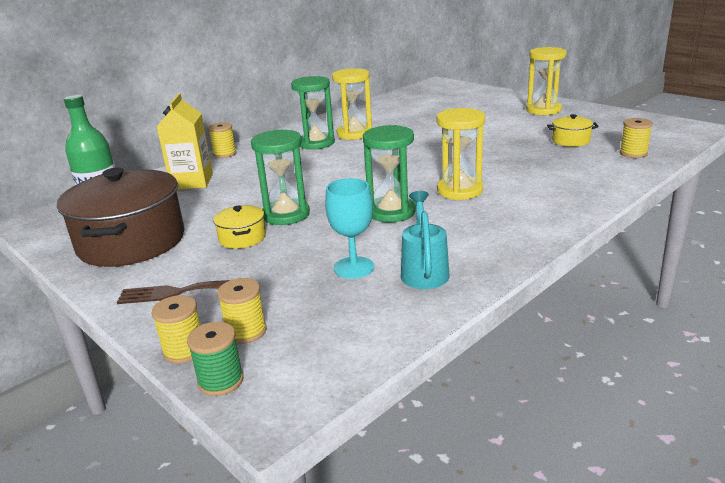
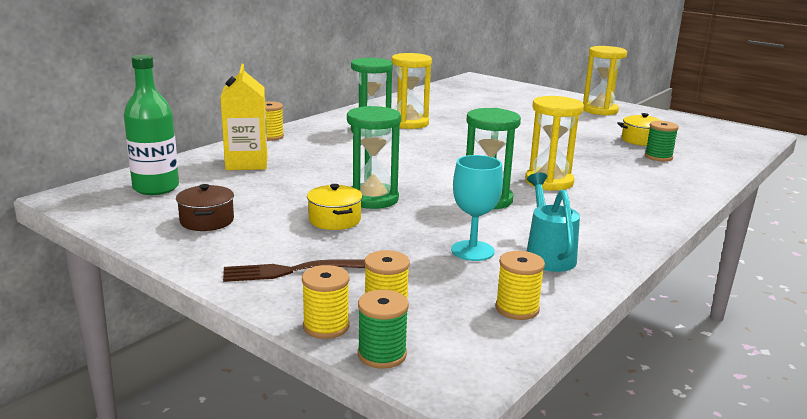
camera: 10 degrees left, 5 degrees down
(131, 242) = (207, 221): brown pot -> brown pot, size x0.44
(581, 158) = (658, 157): none -> green spool
(633, 153) = (707, 154): yellow spool -> yellow spool (517, 309)

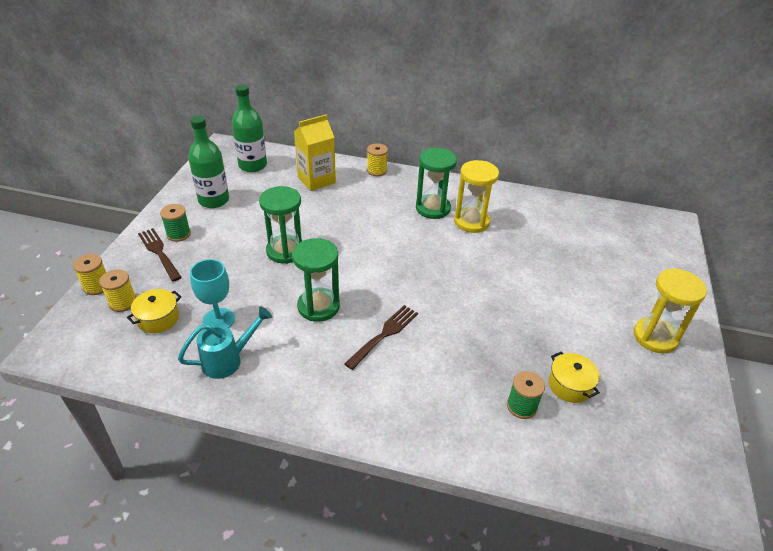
camera: 65 degrees right, 20 degrees up
(207, 221) = (214, 200): brown pot -> green bottle
(334, 220) = (240, 246): yellow pot -> yellow pot (158, 319)
(382, 354) = (71, 315): green spool -> green spool (178, 234)
(517, 309) = (138, 359): yellow spool -> none
(549, 182) = (384, 335): yellow hourglass -> brown fork

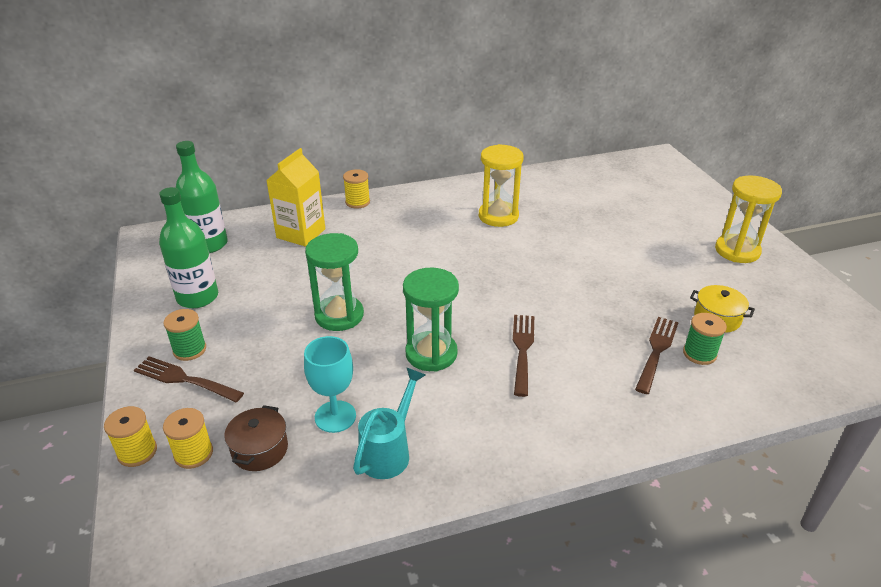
camera: 30 degrees left, 5 degrees down
(158, 319) = (260, 449): yellow pot -> brown pot
(433, 208) = (450, 217): green hourglass -> none
(487, 386) = (656, 351): none -> brown fork

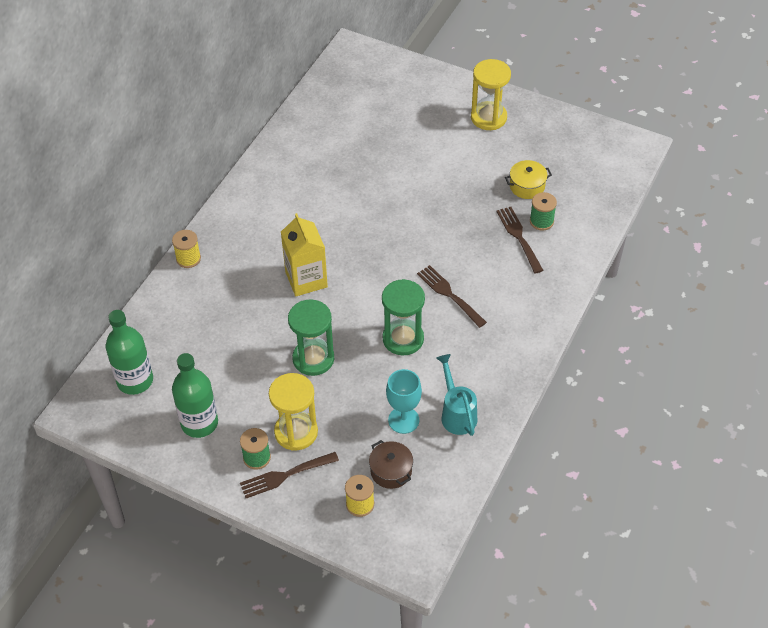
camera: 45 degrees left, 15 degrees up
(137, 452) = (328, 531): yellow spool -> none
(301, 233) = (189, 318): yellow carton -> yellow carton (306, 279)
(498, 216) = (308, 196): yellow hourglass -> yellow hourglass (296, 432)

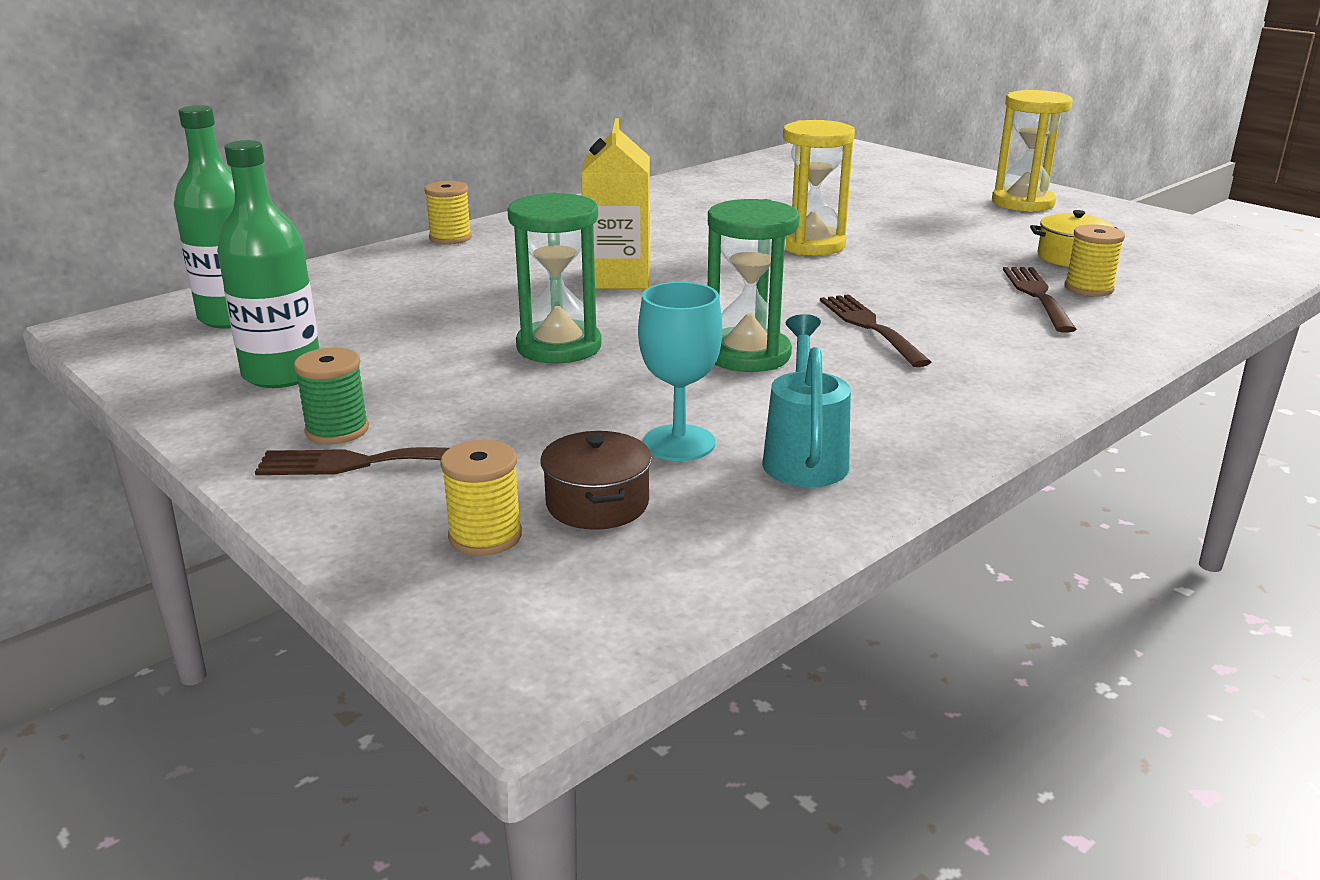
camera: 20 degrees right, 25 degrees down
(296, 432) = (445, 416): yellow hourglass -> yellow hourglass (811, 245)
(541, 221) = (1088, 288): green spool -> yellow spool

